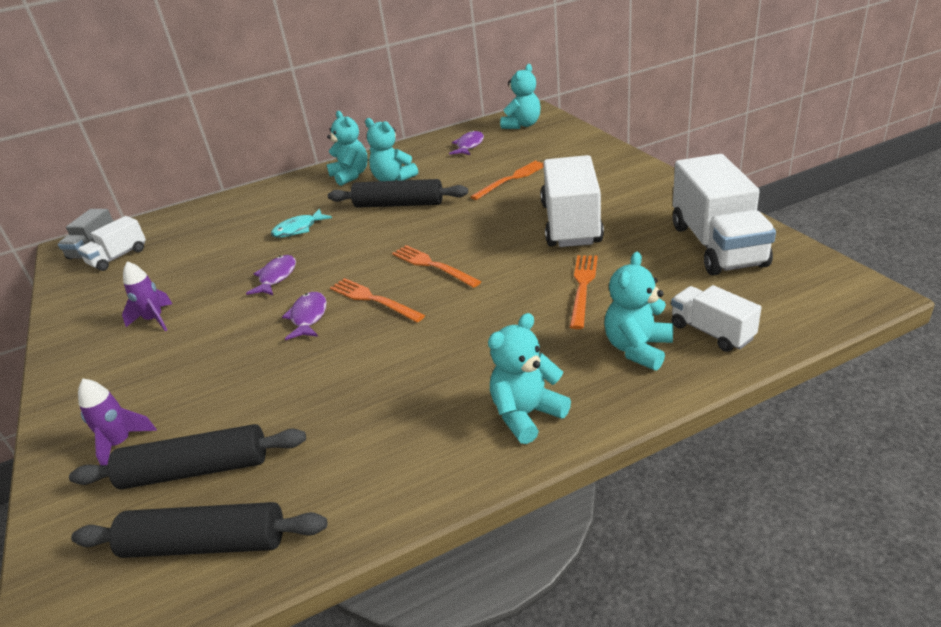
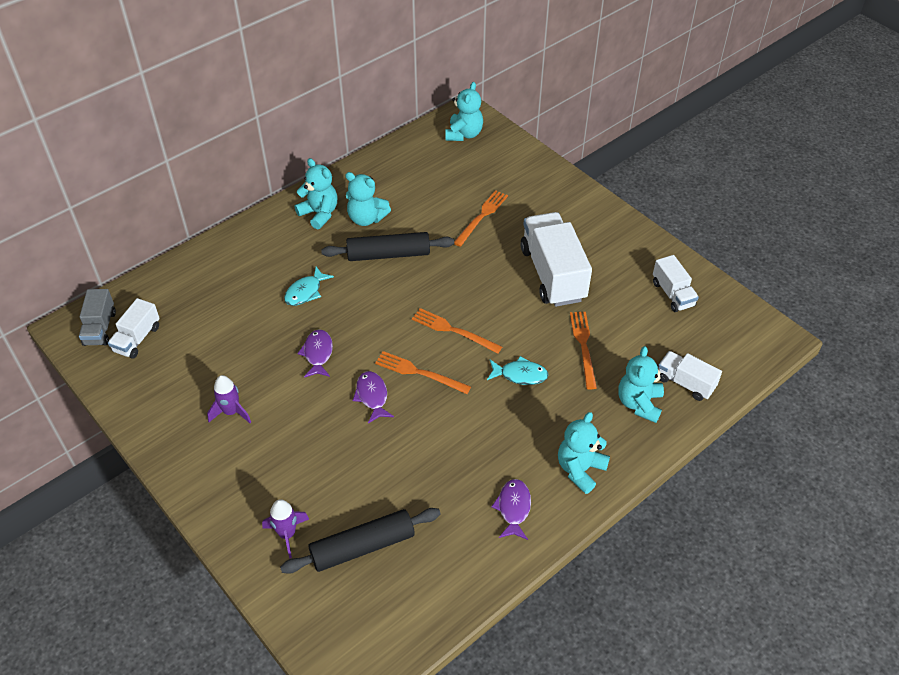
camera: 20 degrees left, 15 degrees up
(205, 544) = (405, 599): black rolling pin -> none
(469, 146) = (422, 167): purple fish -> purple fish (513, 508)
(491, 309) = (520, 375): none -> turquoise fish
(717, 245) = (672, 294): white truck -> white truck, size x0.53

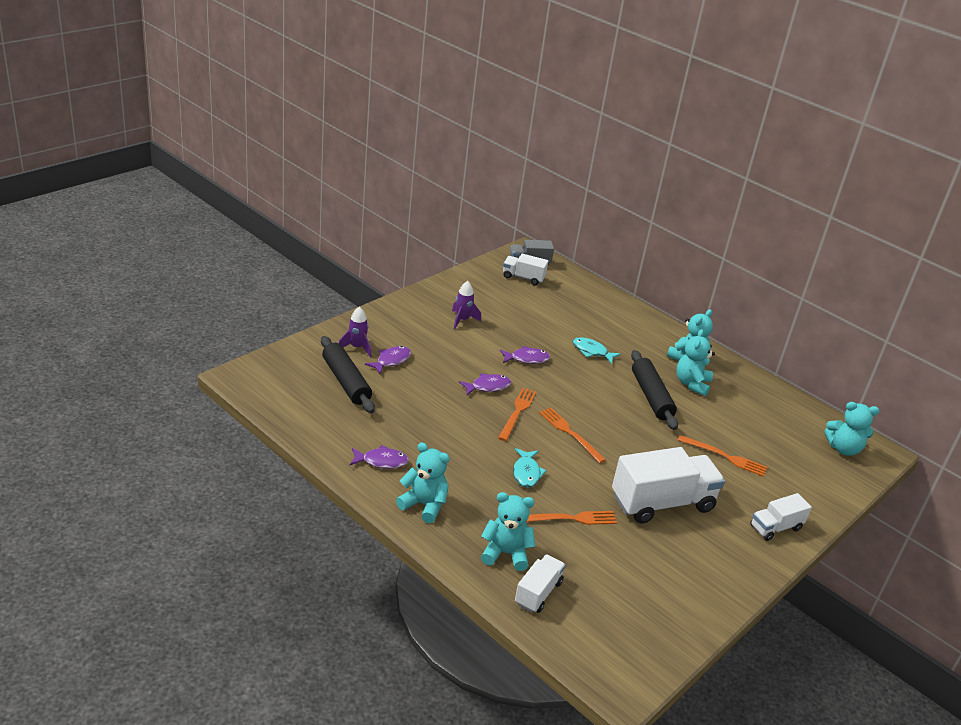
camera: 80 degrees right, 15 degrees down
(318, 494) = (391, 361): none -> purple fish
(453, 330) = (570, 433): orange fork -> orange fork turned 60 degrees counterclockwise
(672, 294) = (663, 597): white truck -> white truck (775, 527)

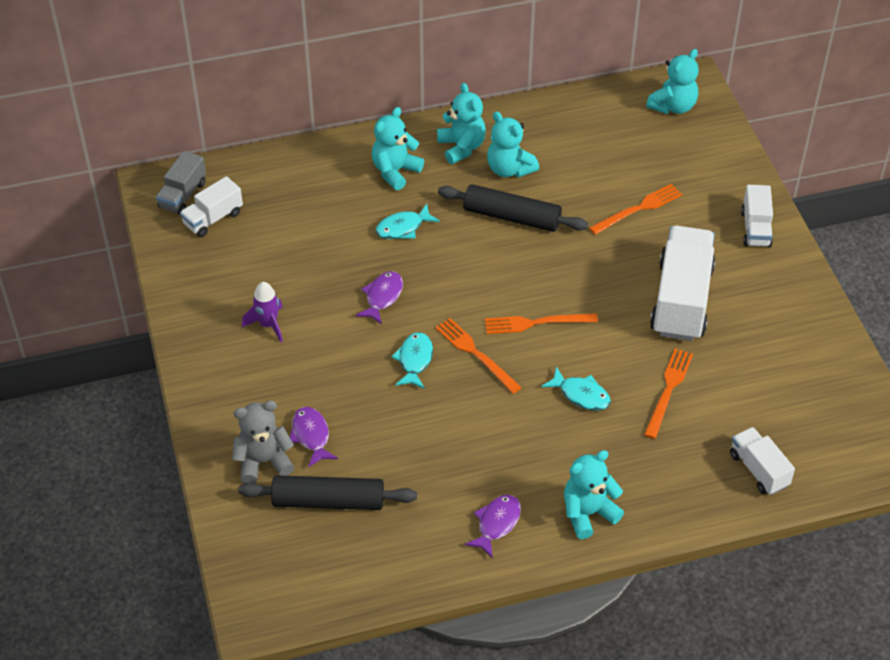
camera: 55 degrees left, 15 degrees up
(357, 347) = (263, 461): purple rocket -> grey teddy bear
(488, 386) = (414, 360): purple fish -> turquoise fish
(505, 553) = (693, 472): turquoise teddy bear -> turquoise teddy bear (395, 171)

